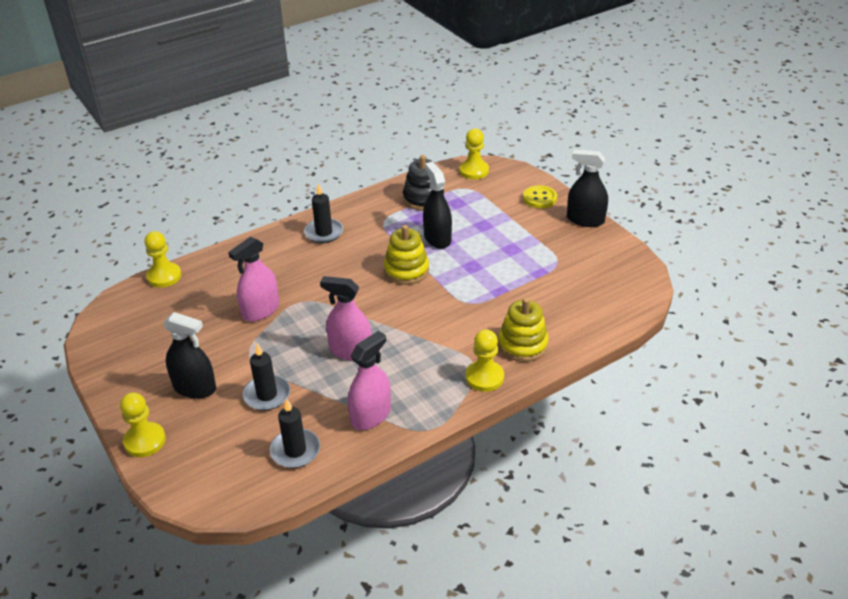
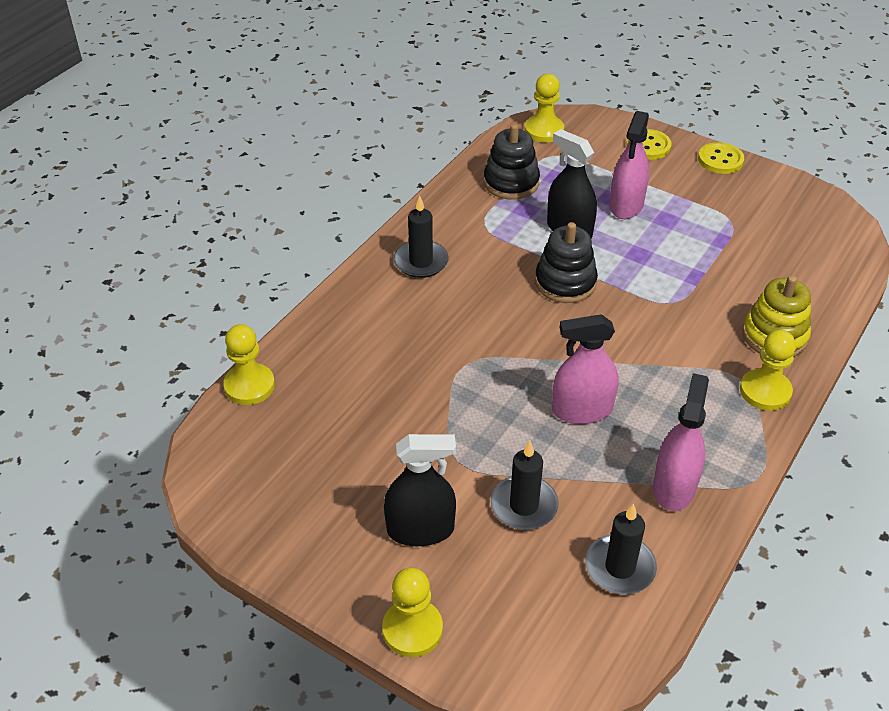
camera: 25 degrees left, 5 degrees up
(261, 310) = (423, 392): pink spray bottle -> pink spray bottle (626, 205)
(406, 270) = (565, 282): yellow stacking toy -> black stacking toy
(585, 220) = (720, 160): black spray bottle -> yellow button

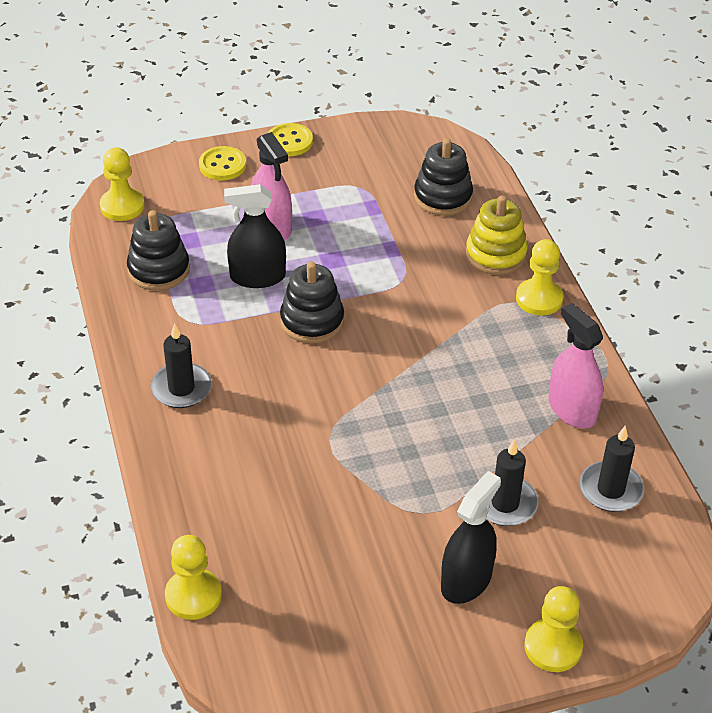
camera: 50 degrees left, 0 degrees up
(582, 410) = (451, 406): pink spray bottle -> none
(789, 269) = (443, 197): none -> black stacking toy

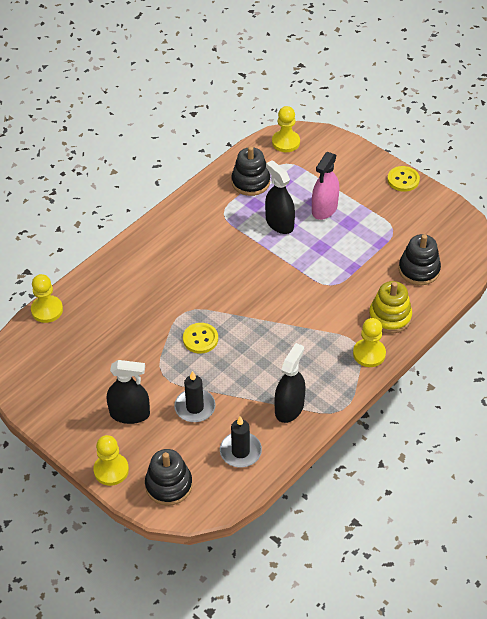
camera: 60 degrees right, 5 degrees up
(181, 388) = (174, 236): black candle -> none
(222, 165) = (355, 163): yellow button -> yellow button (200, 339)
(312, 321) = (265, 262): black stacking toy -> black stacking toy (169, 485)
(572, 409) = (289, 408): pink spray bottle -> black spray bottle

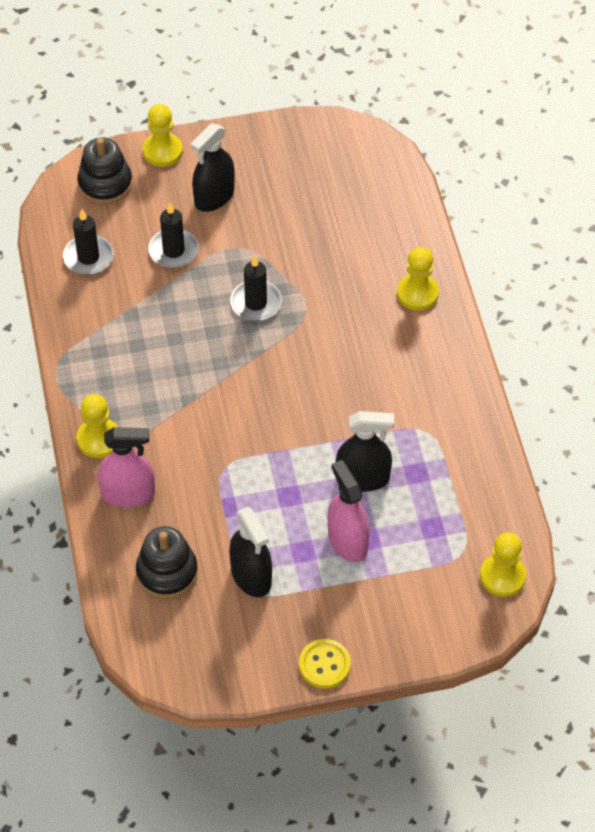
camera: 125 degrees right, 5 degrees up
(47, 310) = (412, 196): yellow pawn -> yellow pawn (417, 293)
(200, 339) = (255, 303): yellow button -> black candle
(250, 182) = (458, 491): black stacking toy -> none
(289, 408) = (99, 326): black spray bottle -> black spray bottle (251, 576)
(390, 317) = (128, 493): yellow stacking toy -> pink spray bottle

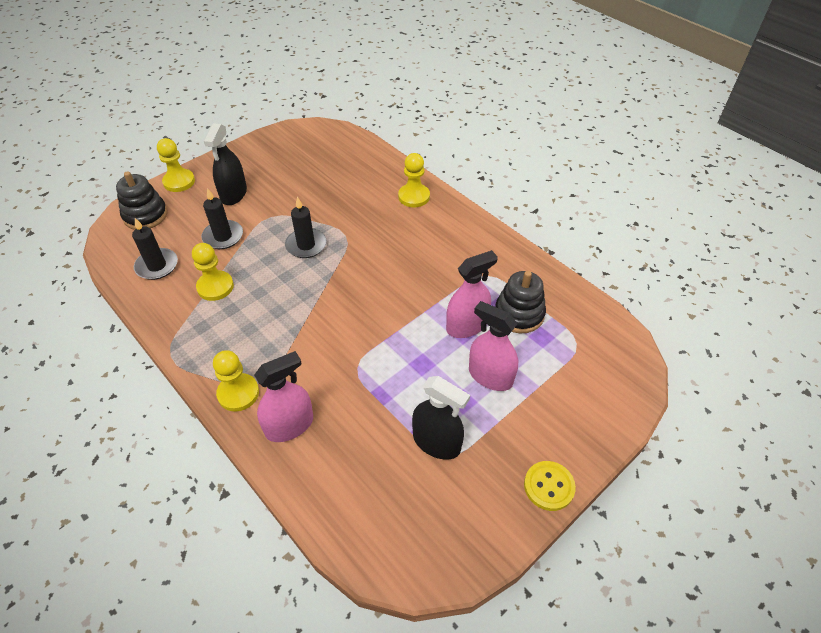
camera: 30 degrees left, 5 degrees down
(167, 572) = (364, 476): black stacking toy -> black stacking toy (519, 314)
(363, 478) = (466, 326): black spray bottle -> pink spray bottle
(502, 576) = (617, 346): yellow pawn -> yellow pawn (215, 287)

